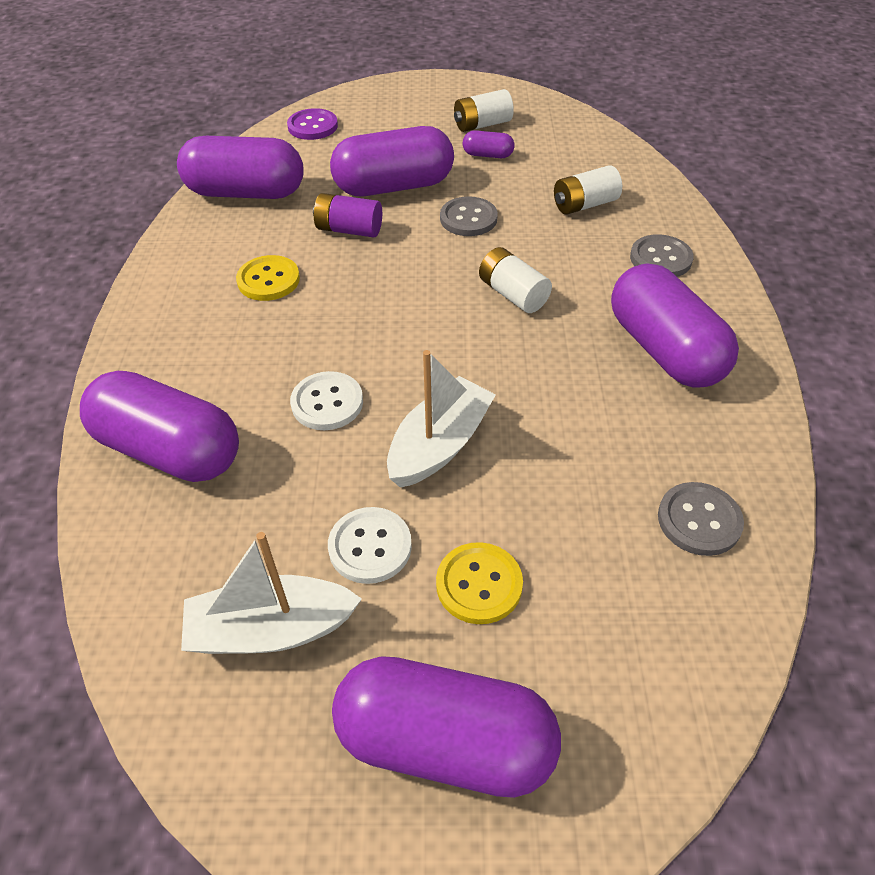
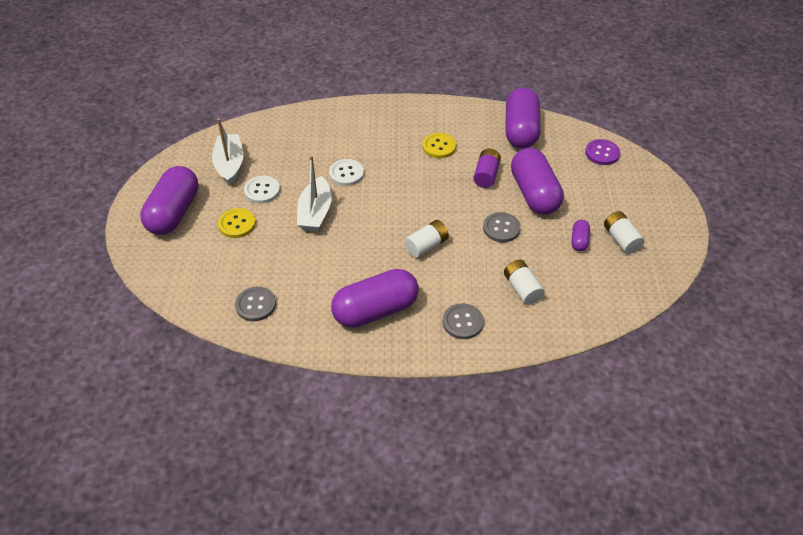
camera: 90 degrees right, 0 degrees up
(170, 450) = (323, 127): purple capsule -> none
(439, 445) = (315, 213): white boat -> white boat turned 60 degrees clockwise

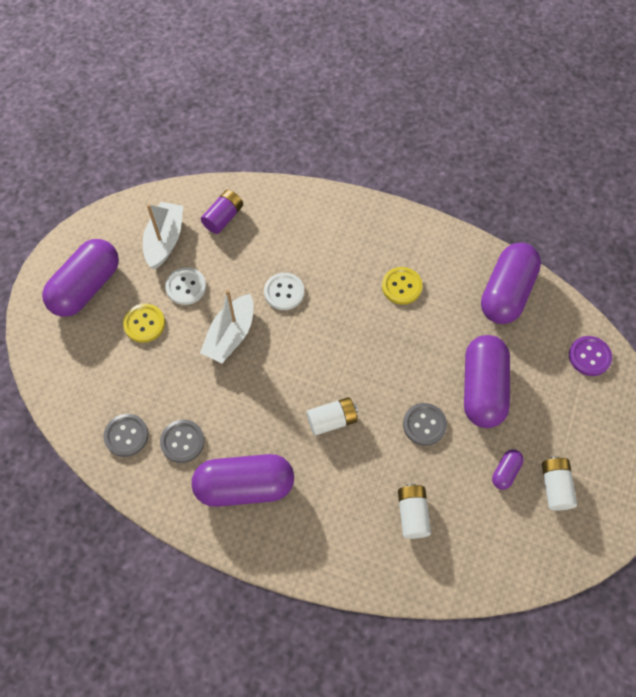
camera: 20 degrees right, 15 degrees up
(462, 322) = (329, 534): grey button -> grey button (182, 441)
(486, 175) = (438, 345): purple battery -> purple battery (223, 218)

